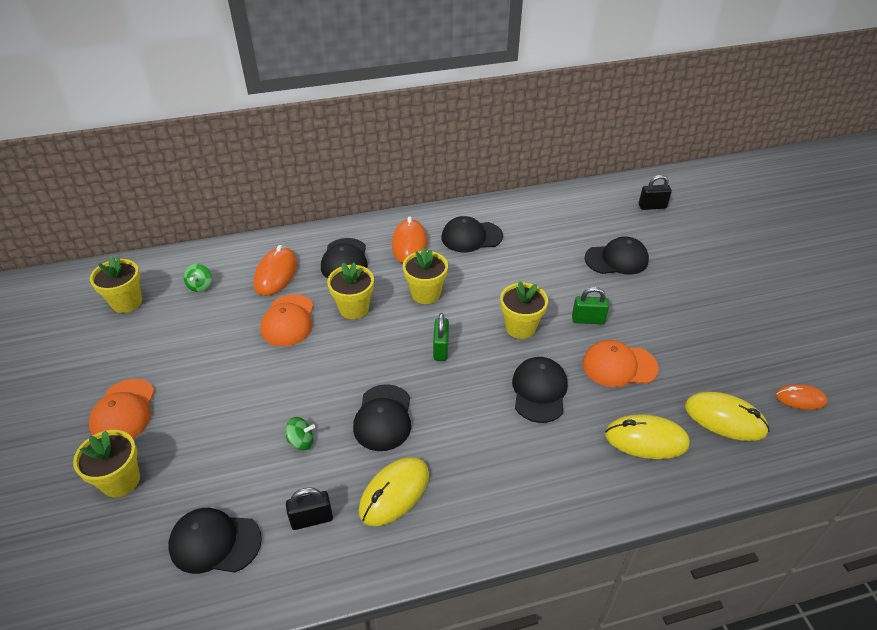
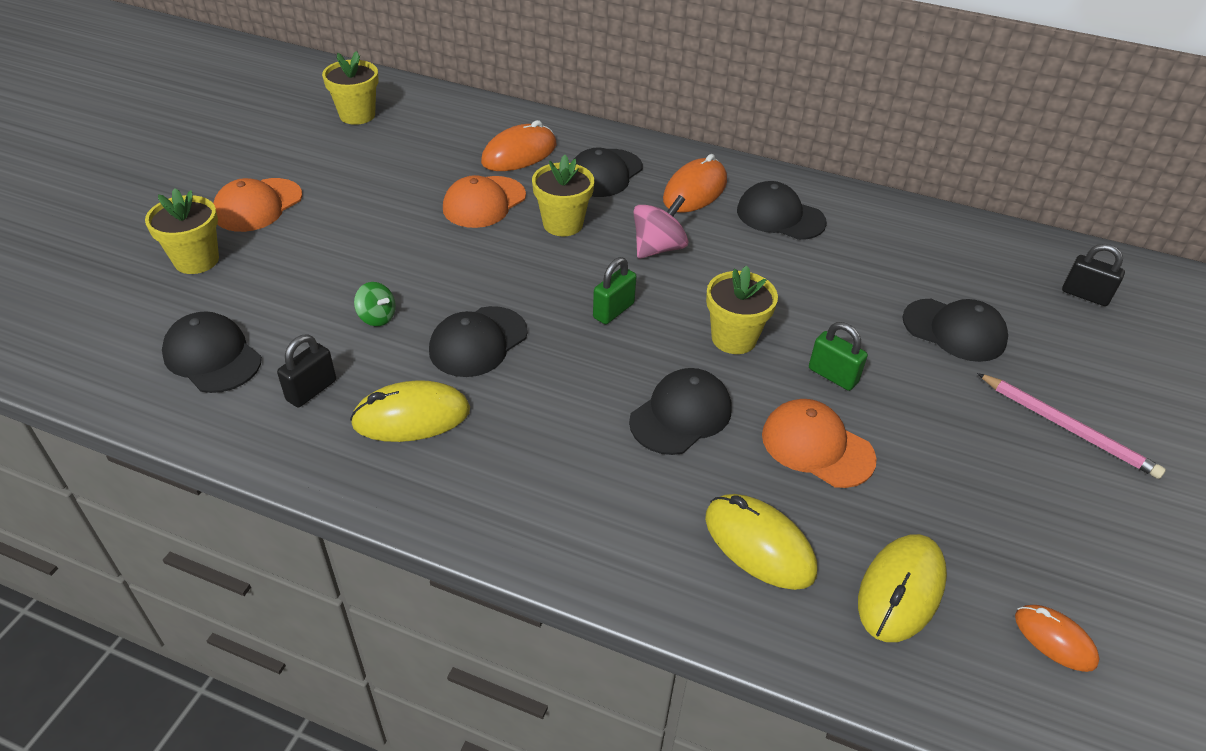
camera: 35 degrees right, 0 degrees up
(200, 286) = (436, 131): green spinning top -> none
(312, 519) = (311, 390): black padlock -> black padlock turned 75 degrees counterclockwise
(425, 294) = (658, 248): yellow flower pot -> pink spinning top
(709, 285) = (1068, 428): none -> pink pencil
(724, 419) = (900, 590): yellow mouse -> yellow mouse turned 60 degrees clockwise

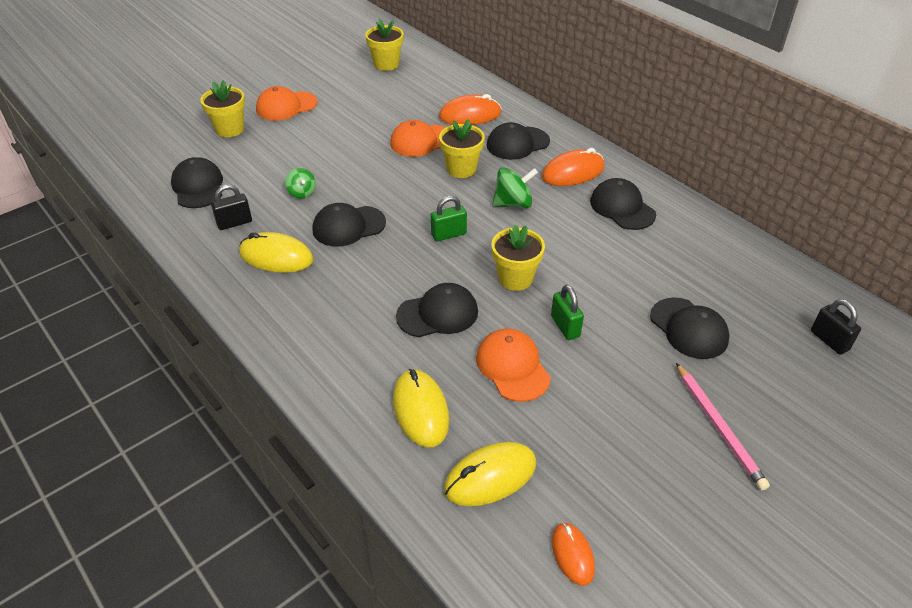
camera: 30 degrees right, 0 degrees up
(658, 248) = (513, 203): pink spinning top -> green spinning top

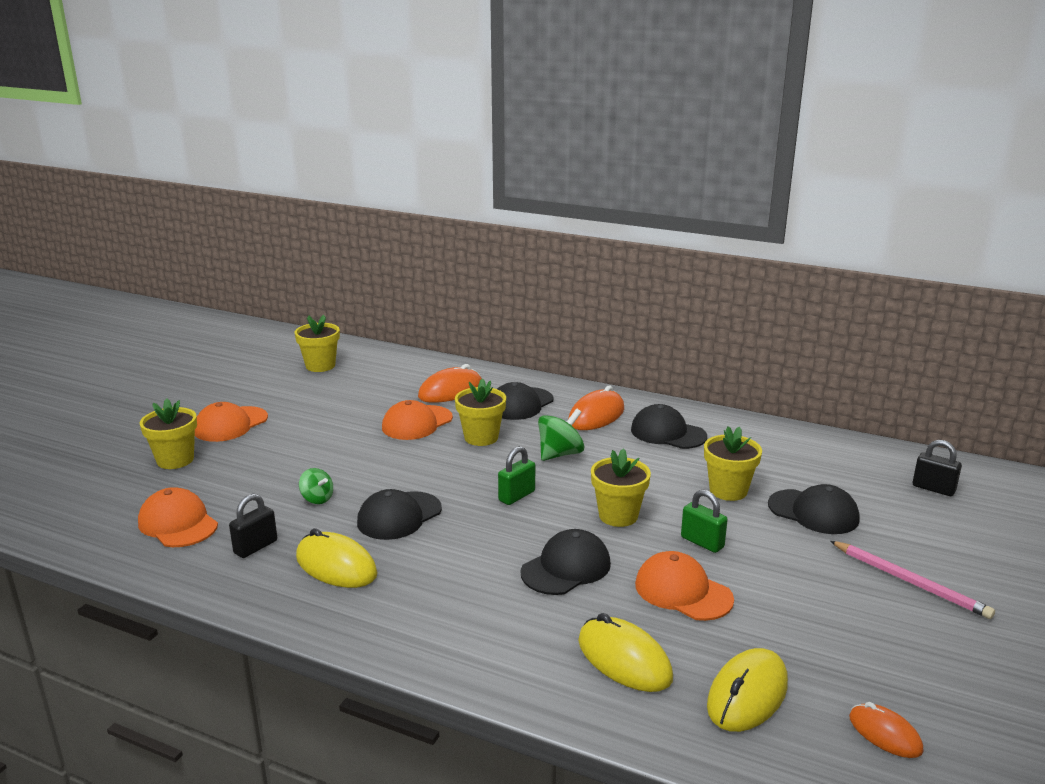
camera: 25 degrees left, 20 degrees down
(198, 187) = (178, 523): black cap -> orange cap
(276, 257) = (336, 566): yellow mouse -> yellow mouse turned 45 degrees clockwise
(629, 282) = (728, 490): none -> yellow flower pot

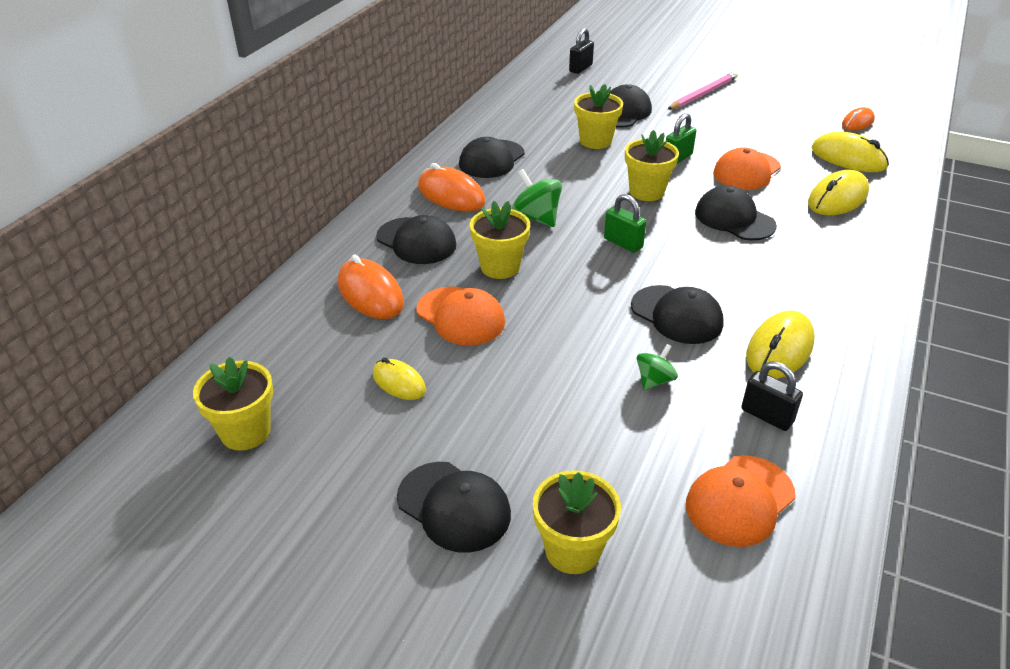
camera: 90 degrees left, 15 degrees up
(230, 424) = (454, 506): orange cap -> black cap
(349, 405) = (399, 382): none -> yellow mouse

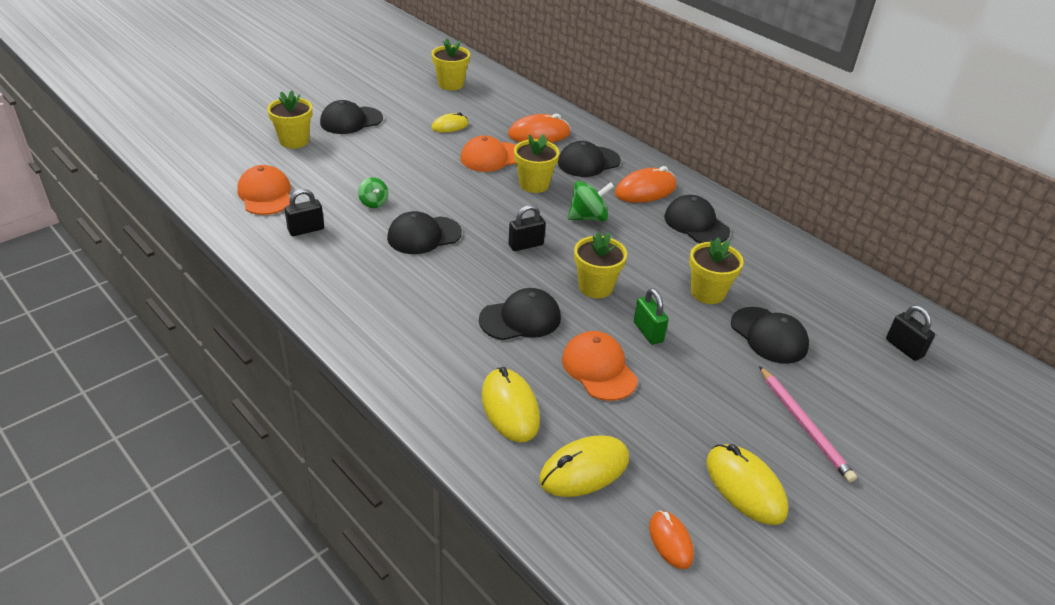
camera: 110 degrees right, 0 degrees up
(623, 243) = (526, 245): green padlock -> black padlock
(779, 349) = (352, 263): yellow mouse -> yellow mouse (745, 487)

